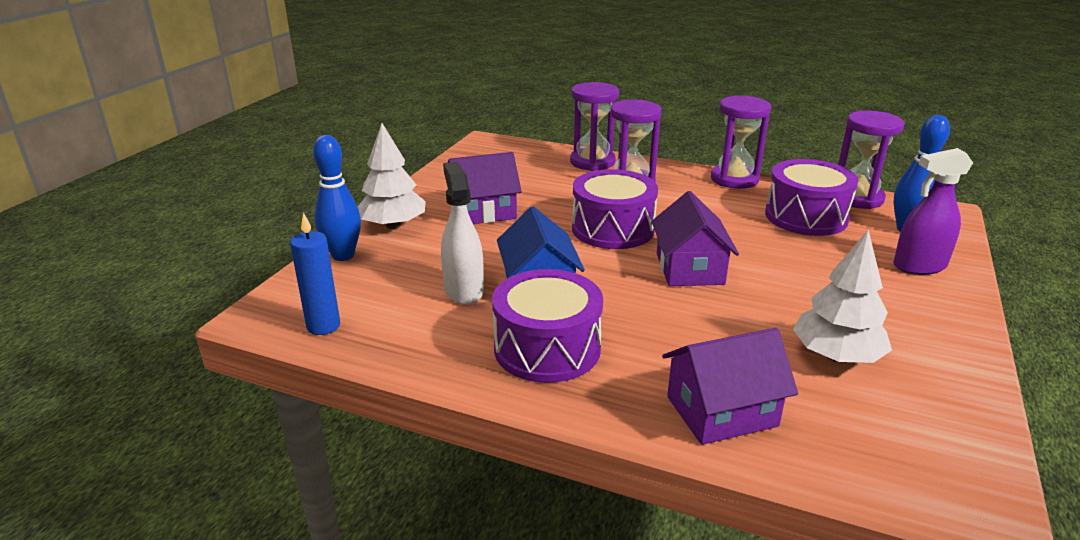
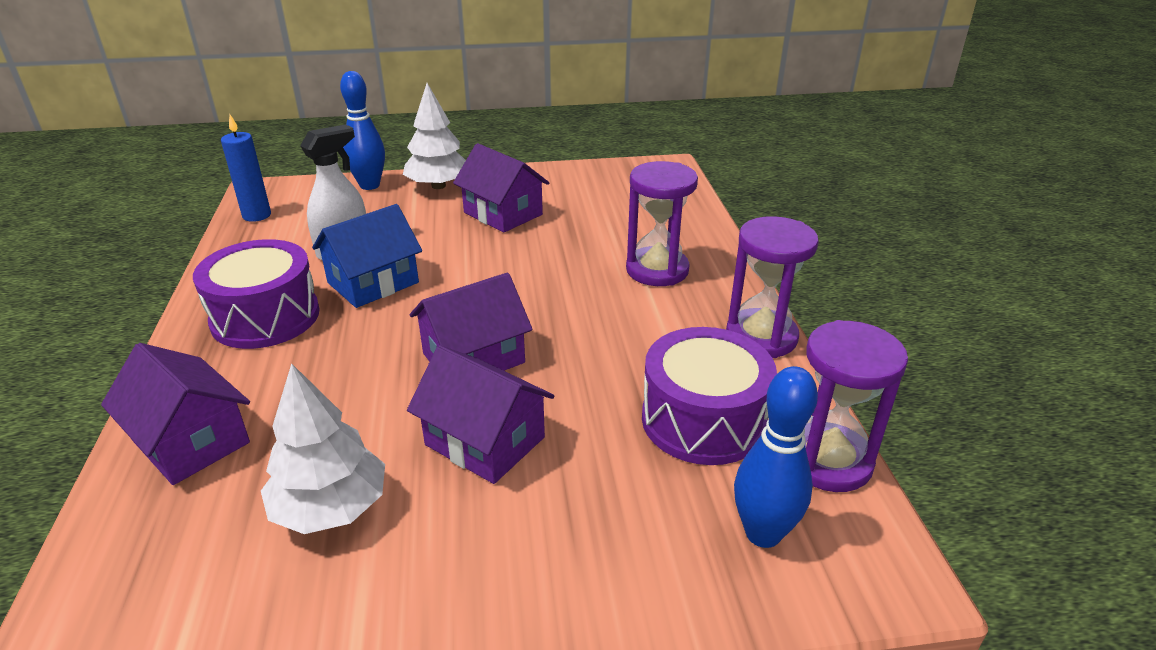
camera: 60 degrees right, 5 degrees up
(592, 162) = (690, 233): purple hourglass -> none
(612, 229) = (529, 288): purple drum -> none
(790, 285) = (485, 441): none -> purple house
(919, 266) = (637, 561): purple spray bottle -> none

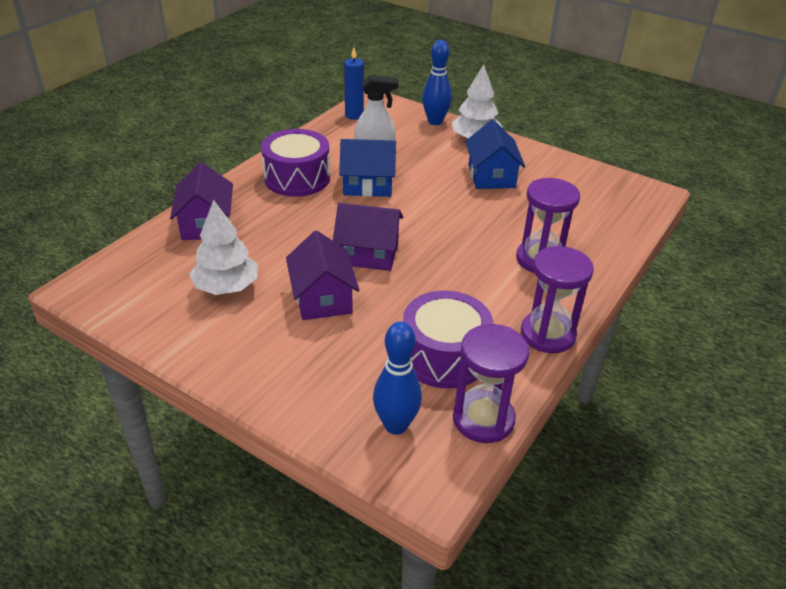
camera: 40 degrees right, 5 degrees up
(503, 213) = (491, 176): purple house -> blue house

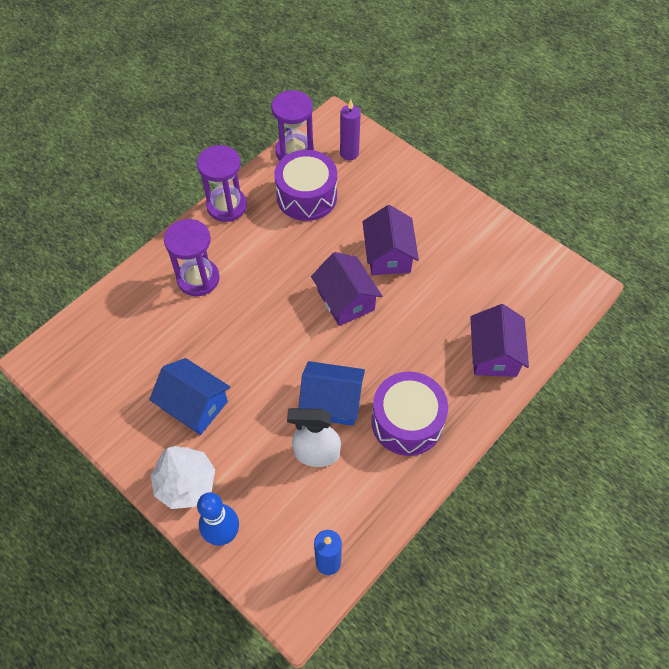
camera: 170 degrees left, 20 degrees up
(226, 287) = (465, 274): white tree -> none
(368, 254) = (345, 300): purple house -> purple house turned 45 degrees clockwise
(396, 425) = (349, 153): blue bowling pin -> purple candle
(491, 176) = (194, 405): blue house -> blue house turned 60 degrees counterclockwise

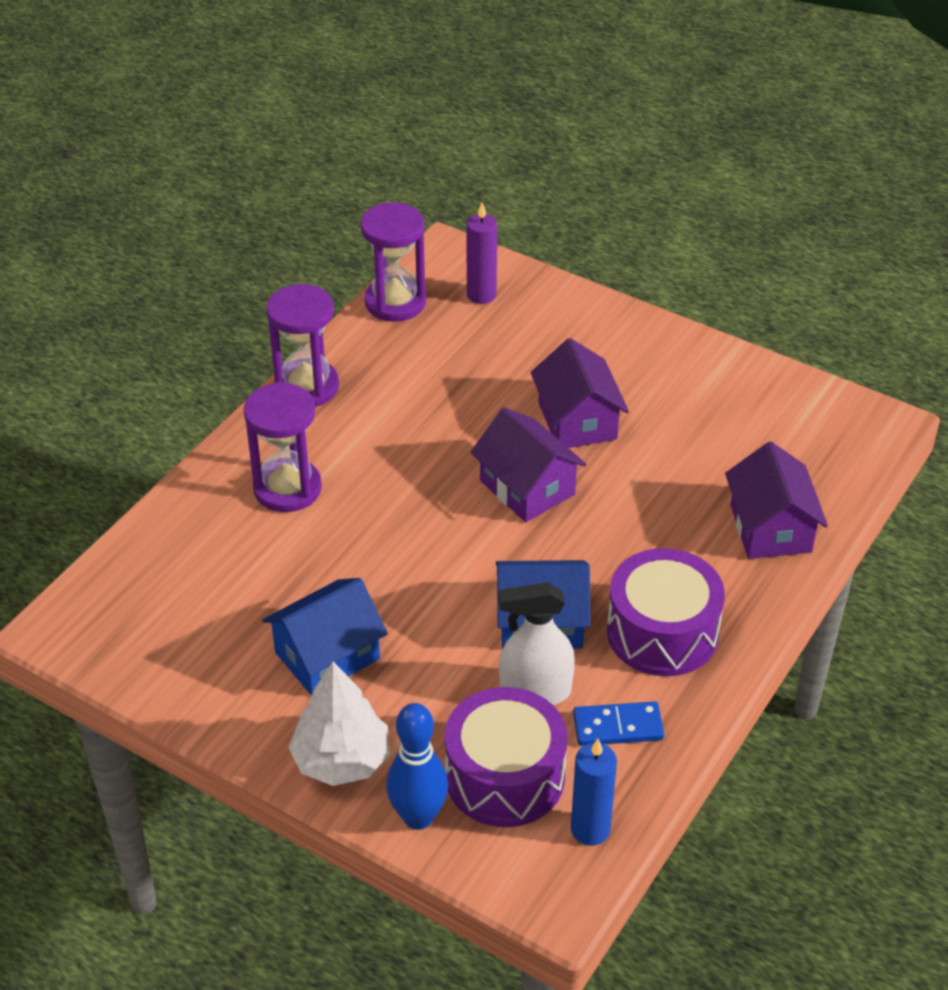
camera: 10 degrees left, 15 degrees down
(194, 405) = (327, 655): blue house -> blue house turned 60 degrees counterclockwise
(307, 196) = (430, 359): purple drum -> purple drum (505, 776)
(363, 488) = (618, 726): none -> blue domino

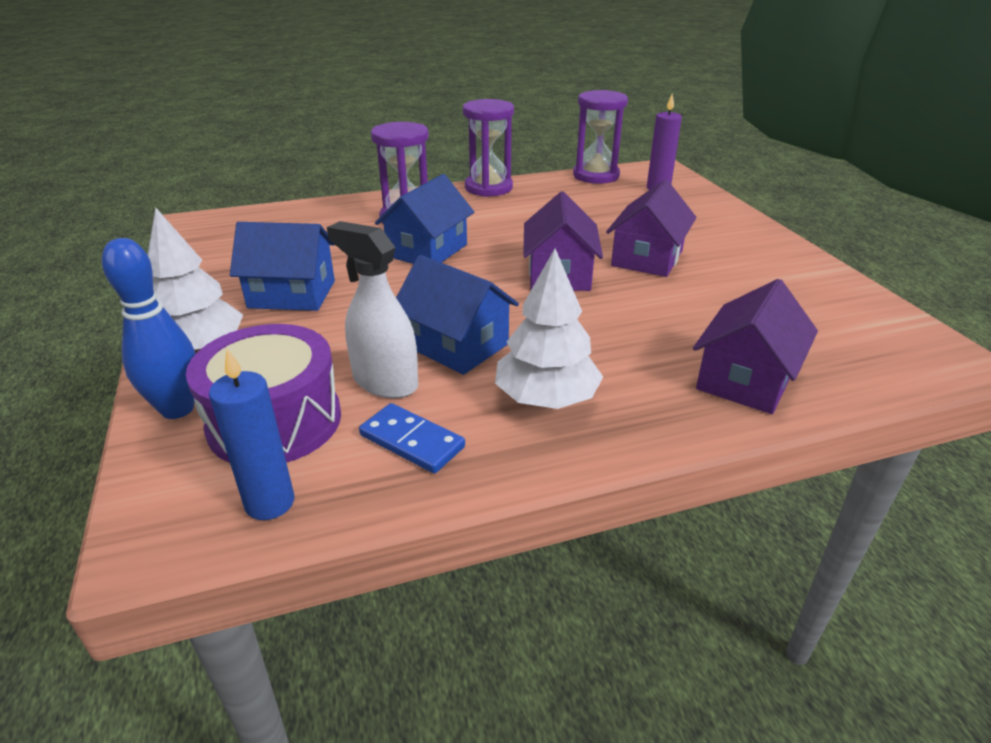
camera: 40 degrees right, 10 degrees down
(372, 524) = (427, 250): none -> blue house
(662, 632) = (546, 399): purple drum -> white tree

